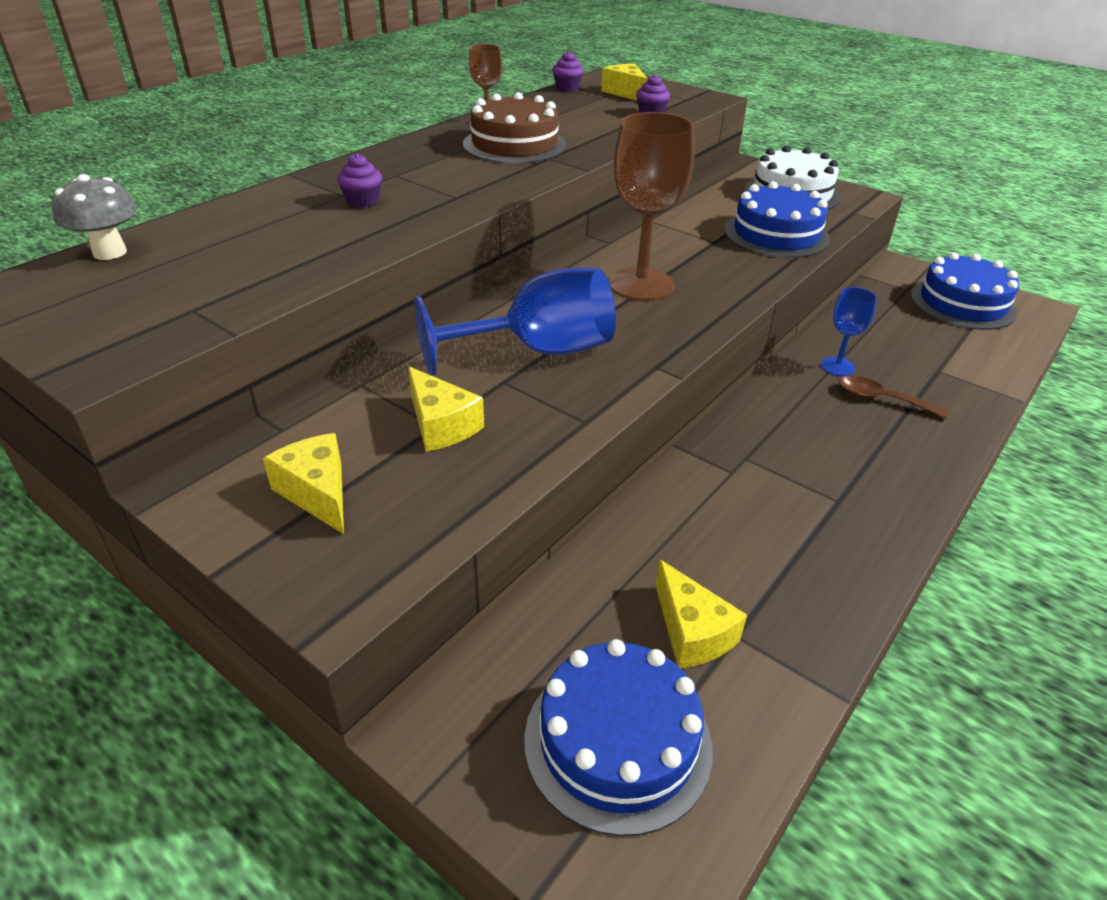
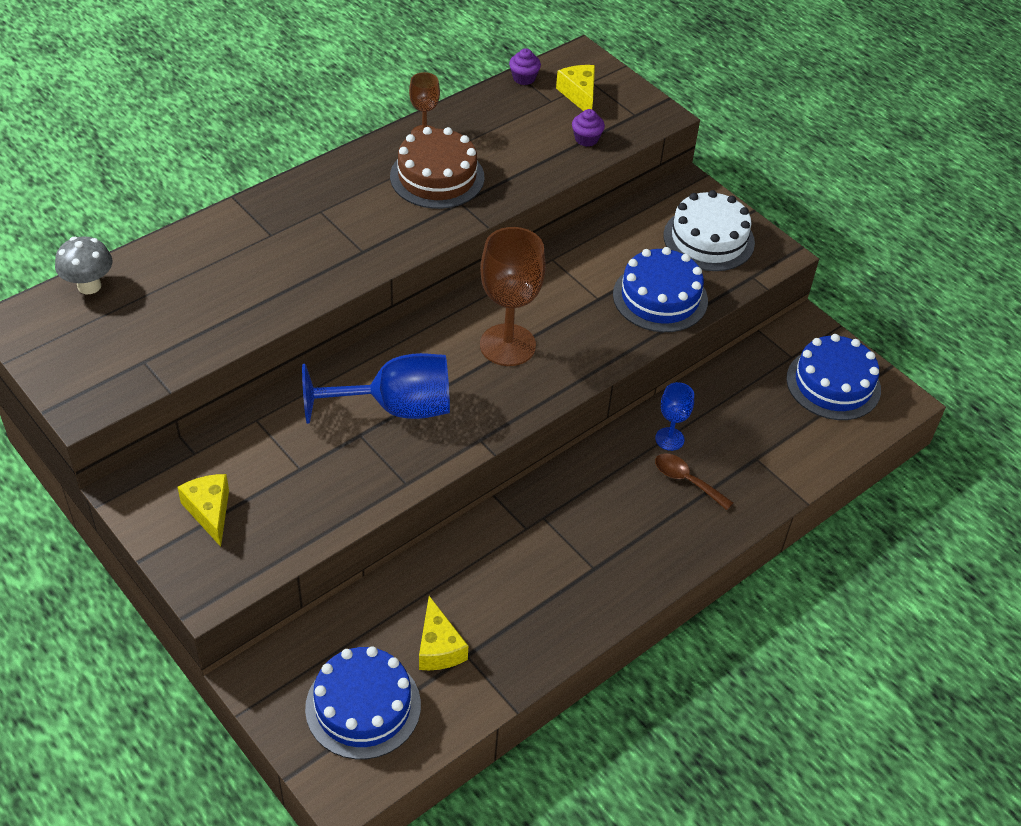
camera: 10 degrees right, 10 degrees up
(363, 201) = (285, 246): purple cupcake -> none
(441, 425) = (303, 468): yellow cheese -> none

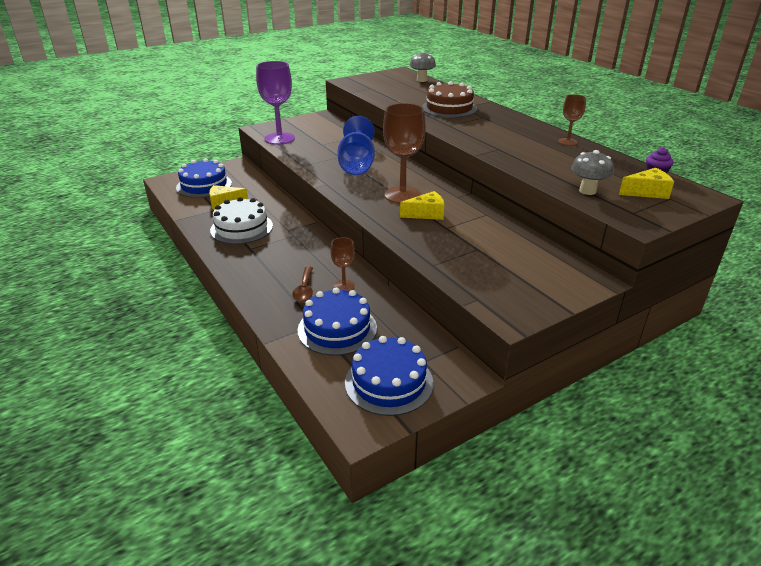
camera: 100 degrees right, 15 degrees down
(209, 511) = (304, 128): yellow cheese -> yellow cheese (426, 214)
(271, 543) = (279, 139): none -> purple goblet
(437, 177) = (523, 144): brown cake -> brown cake (449, 108)
(586, 139) = (587, 191): purple cupcake -> grey mushroom
(660, 297) = (448, 252): blue cake -> blue cake (337, 329)
(669, 439) = (344, 286): blue goblet -> brown goblet
(687, 481) = (304, 289): brown spoon -> brown spoon turned 135 degrees clockwise
(708, 239) = (523, 282): white cake -> white cake (241, 228)

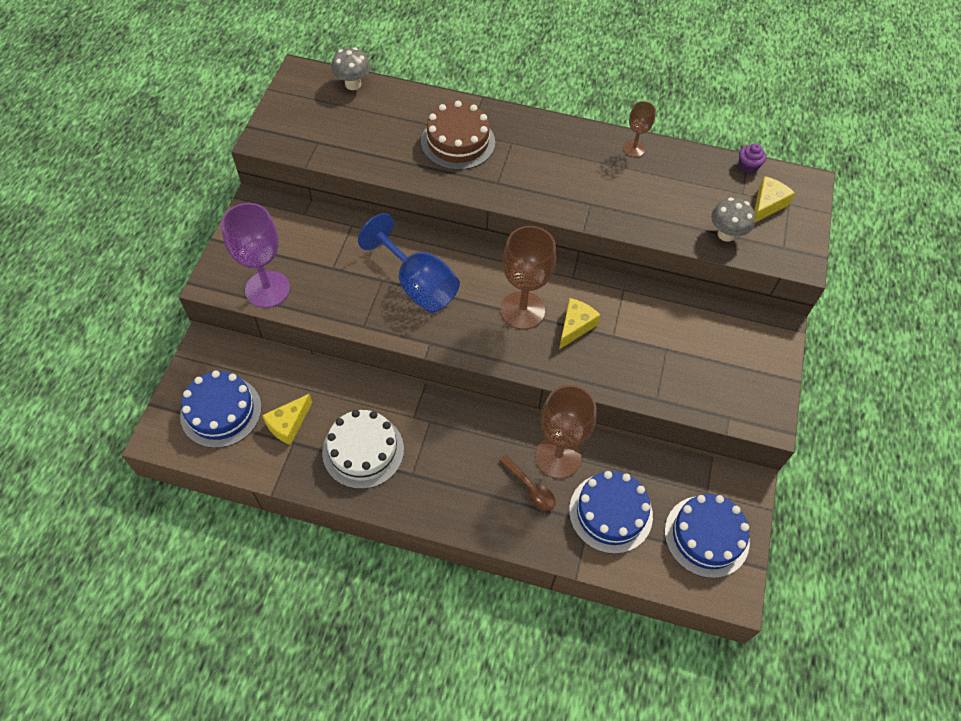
camera: 45 degrees left, 25 degrees up
(344, 286) = (558, 457): brown goblet -> brown goblet, size x1.91

